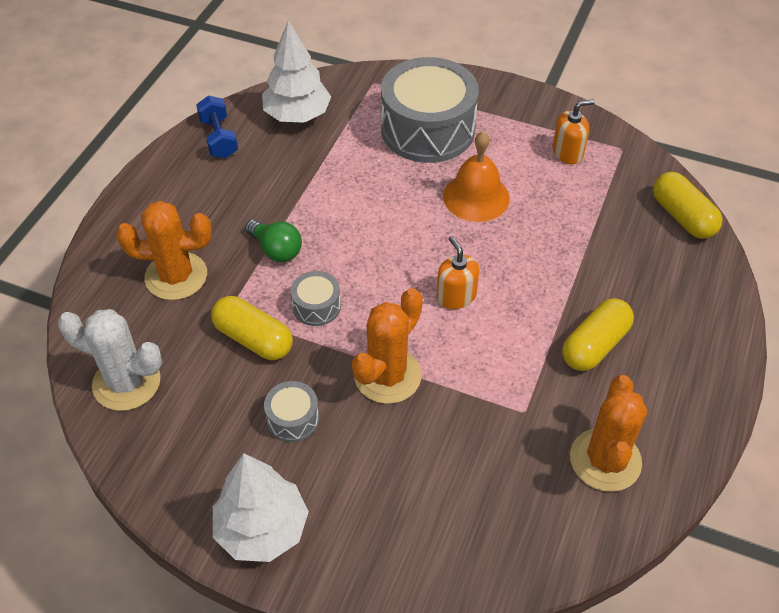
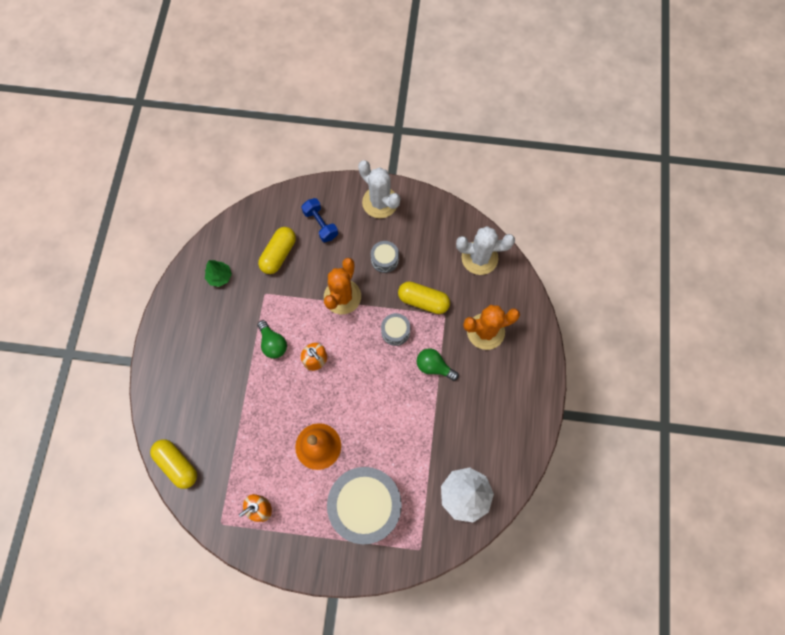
camera: 165 degrees right, 20 degrees up
(219, 138) = (511, 455): blue dumbbell -> blue dumbbell (320, 224)
(262, 529) = (380, 202): white tree -> white cactus
(521, 333) = (273, 343): none -> green light bulb
(595, 345) = (229, 346): yellow capsule -> yellow capsule (279, 254)
(605, 460) = (220, 277): orange cactus -> green tree

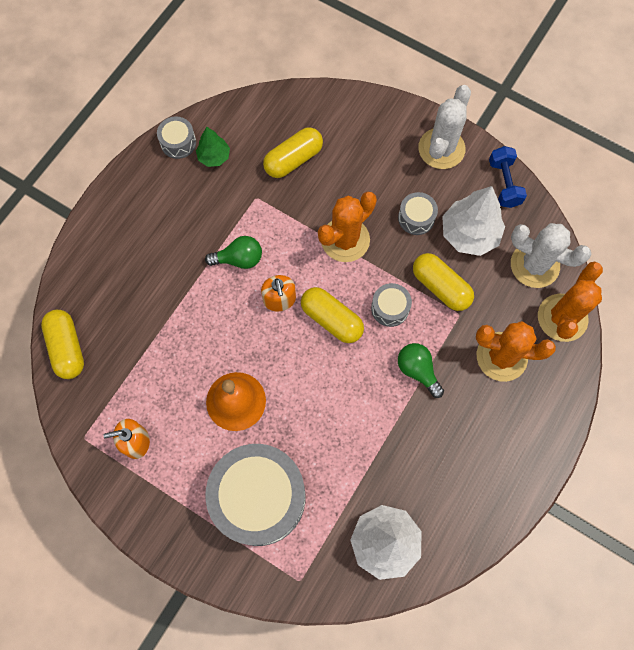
camera: 25 degrees right, 0 degrees up
(188, 277) = (178, 143): none -> grey drum
(273, 343) = (239, 259): green light bulb -> green light bulb turned 90 degrees counterclockwise
(320, 224) = (358, 145): blue dumbbell -> blue dumbbell (504, 183)
(358, 357) = (331, 319): none -> yellow capsule
(380, 202) = (441, 149): white cactus -> white cactus turned 45 degrees clockwise
(426, 255) = (469, 234): none -> white tree
(513, 286) = (562, 318): none -> orange cactus

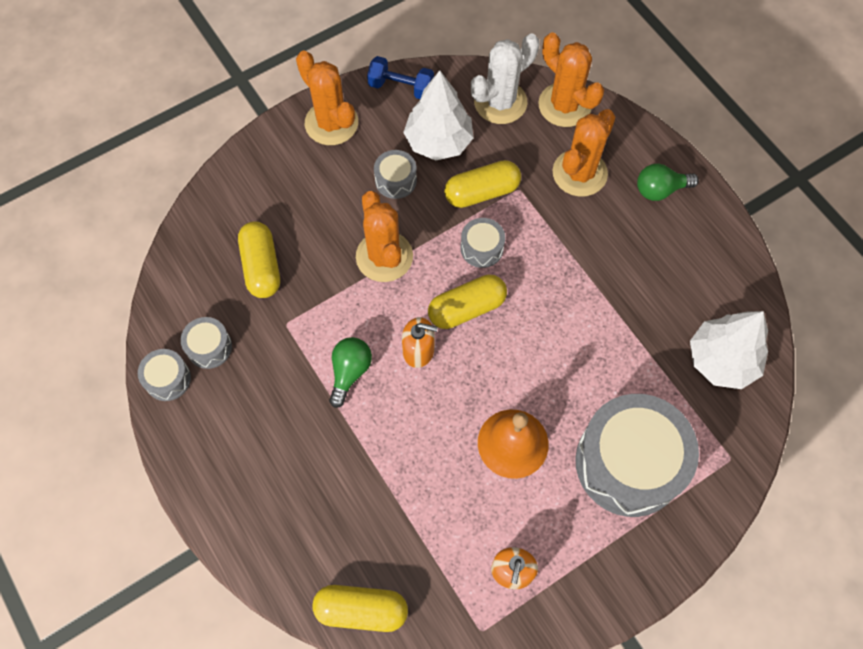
camera: 65 degrees left, 5 degrees down
(214, 157) = (209, 347): green tree -> grey drum
(417, 370) = (560, 252): green light bulb -> green light bulb (660, 190)
(441, 149) = (331, 123): white cactus -> orange cactus

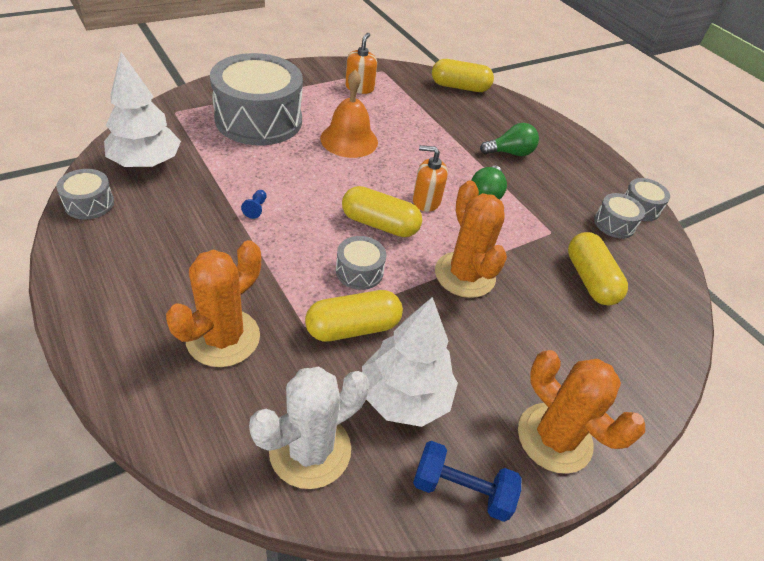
camera: 175 degrees right, 20 degrees down
(395, 180) = (459, 352): grey drum -> grey drum (89, 203)
(467, 308) = (380, 224): yellow capsule -> yellow capsule turned 45 degrees clockwise
(564, 105) = (212, 436): orange cactus -> none
(591, 311) = (256, 208): none -> blue pawn
(660, 190) = (127, 308): green light bulb -> green light bulb (510, 153)

